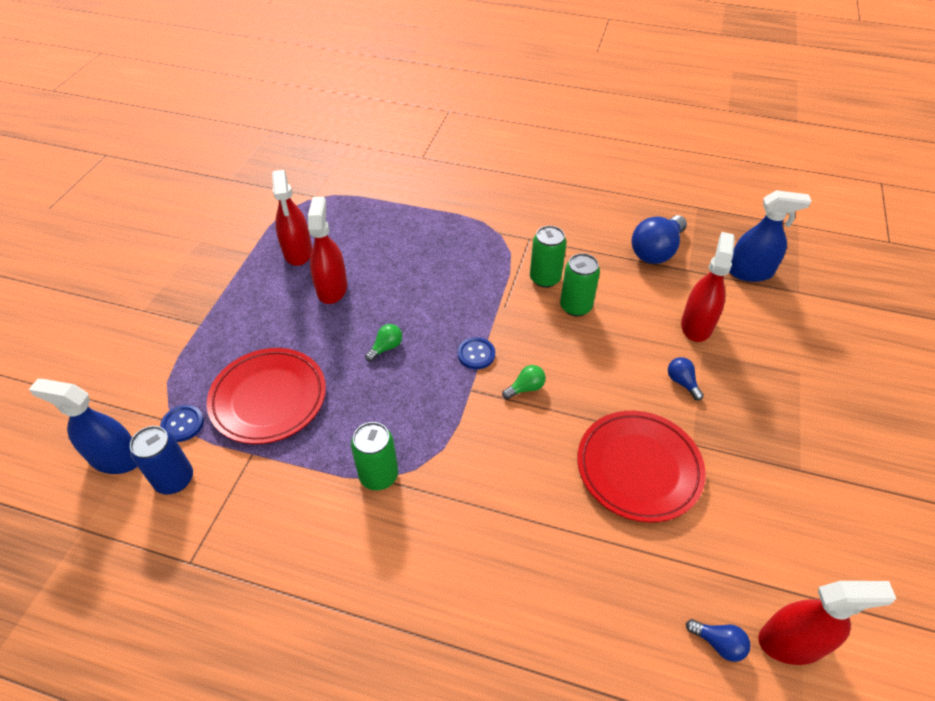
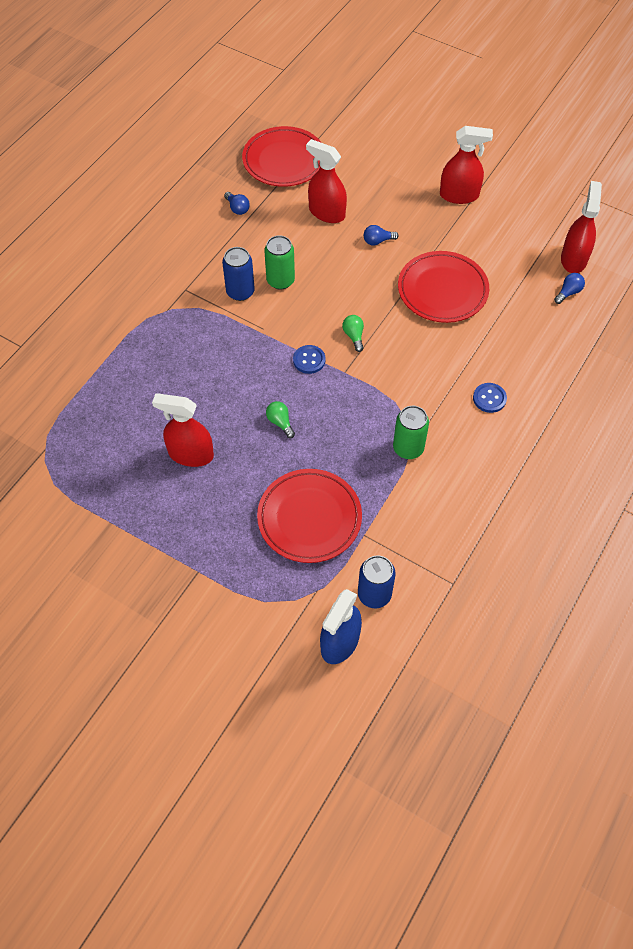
camera: 75 degrees left, 10 degrees up
(183, 424) = (318, 587): blue button -> blue button (489, 398)
(298, 252) = (126, 478): red spray bottle -> red spray bottle (459, 195)
(545, 278) = (240, 292): green can -> blue can
(656, 251) = (237, 208): blue light bulb -> blue light bulb, size x0.48
(750, 272) = (284, 160): blue spray bottle -> red plate

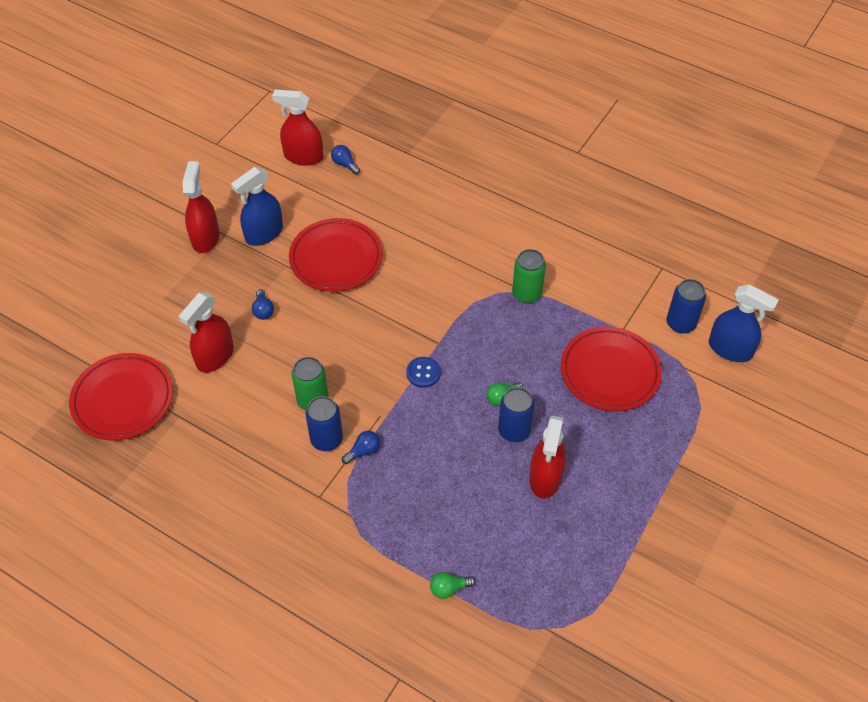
camera: 90 degrees left, 5 degrees down
(237, 208) = (196, 447): blue light bulb -> blue light bulb (363, 451)
(243, 431) = (514, 430): none -> blue can
(354, 336) = (392, 334): green light bulb -> green light bulb (449, 588)
(468, 235) = (264, 233): none -> blue spray bottle
(489, 398) = (468, 230): blue button -> none

